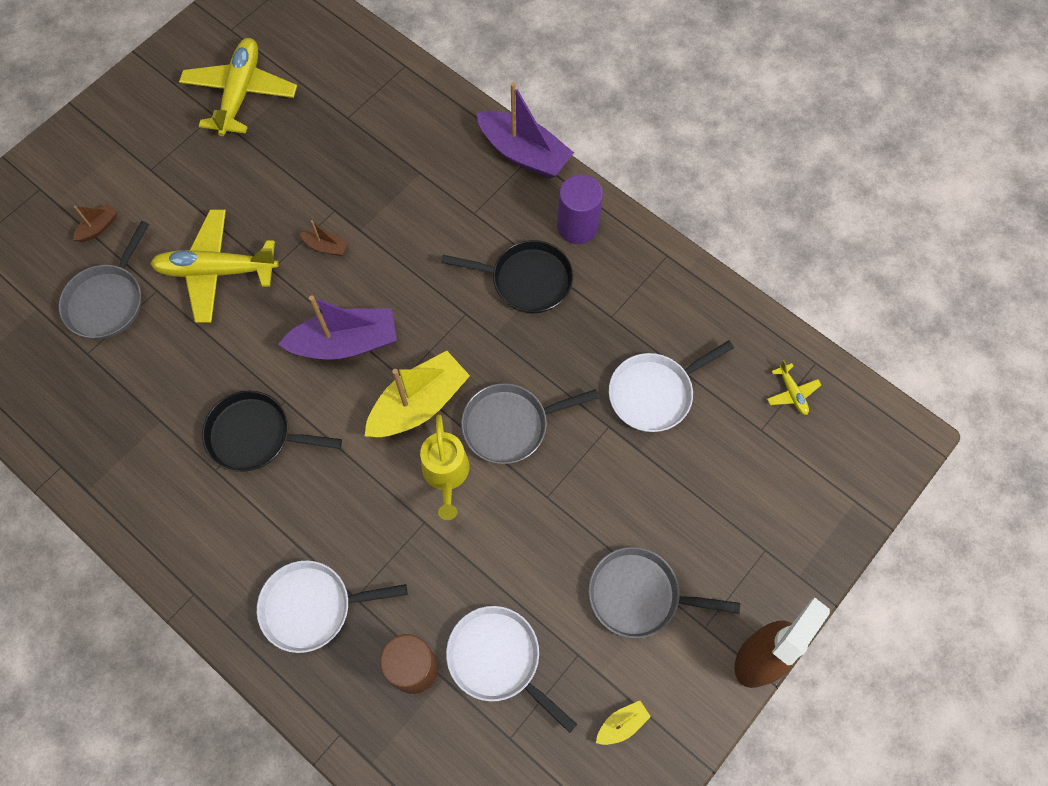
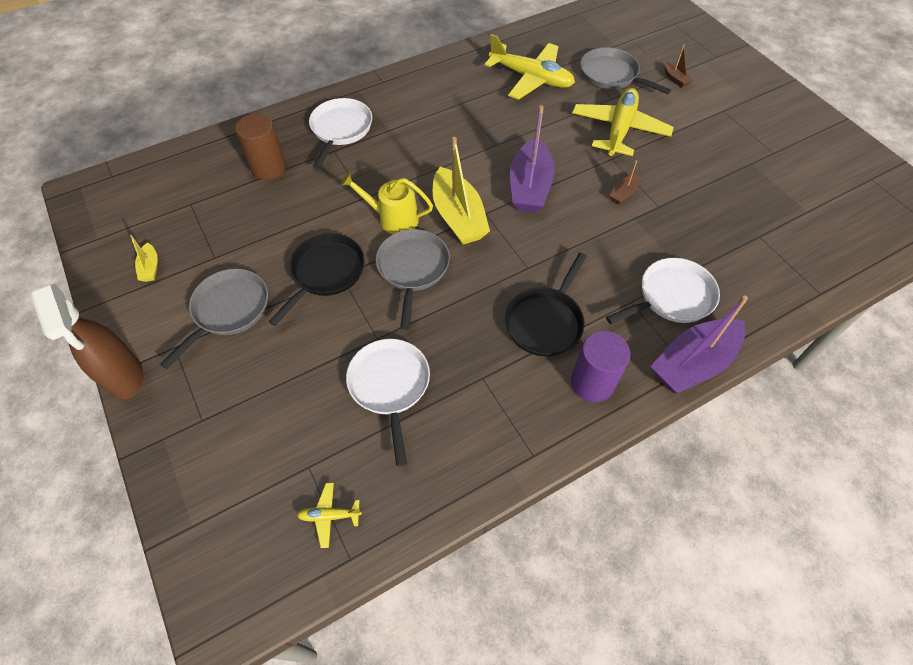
camera: 110 degrees right, 10 degrees down
(240, 93) = (795, 172): yellow plane -> yellow plane (531, 78)
(255, 435) = (476, 126): black pan -> black pan (326, 273)
(498, 659) = (243, 212): white pan -> white pan (672, 297)

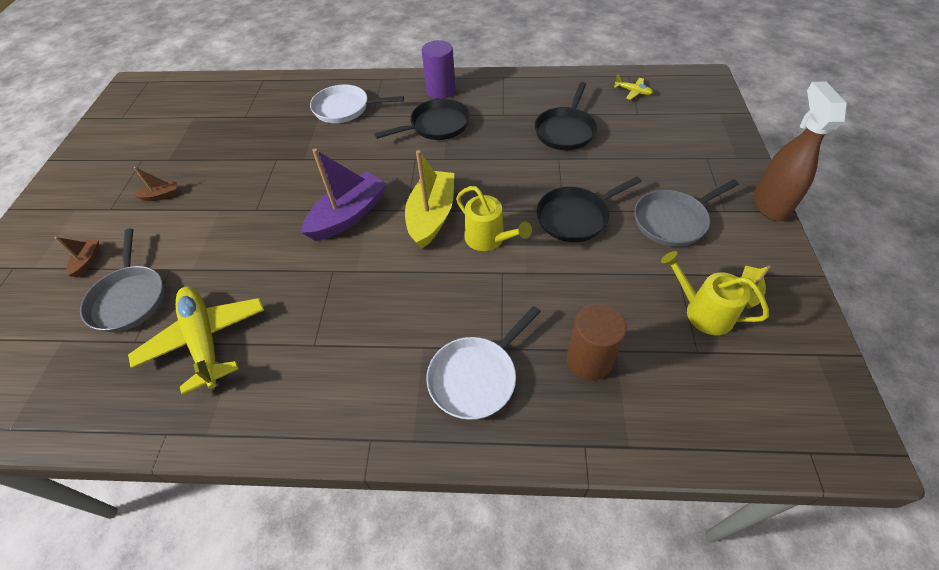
camera: 145 degrees left, 5 degrees down
(188, 234) = (703, 312): none -> yellow watering can
(390, 386) = (565, 131): white pan -> black pan
(413, 269) = (501, 191): grey pan -> none
(619, 129) = (212, 232): yellow plane -> none
(623, 194) = (287, 178): brown boat -> brown boat (161, 195)
(693, 363) = (376, 79): purple boat -> none

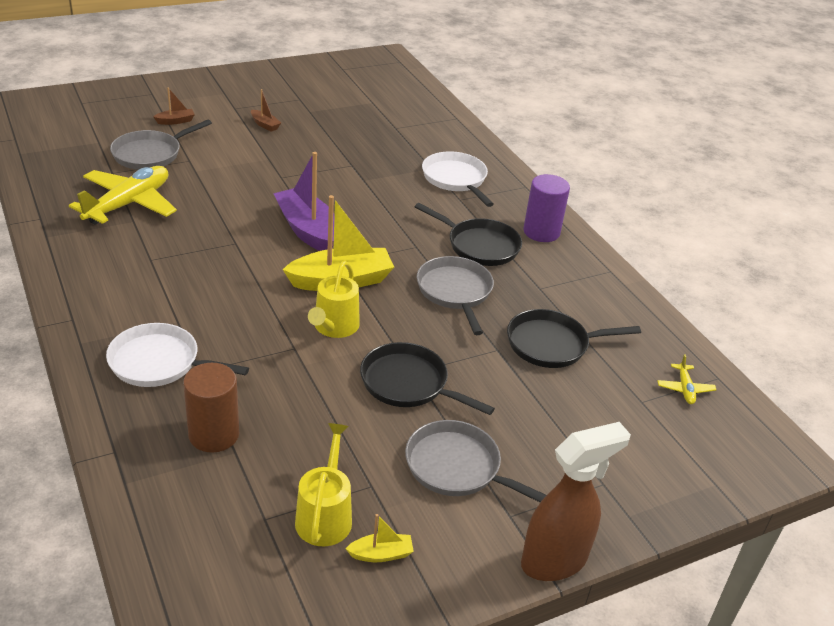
camera: 55 degrees right, 15 degrees down
(348, 215) = (308, 230): purple boat -> purple boat turned 135 degrees counterclockwise
(483, 157) = (455, 292): none -> grey pan

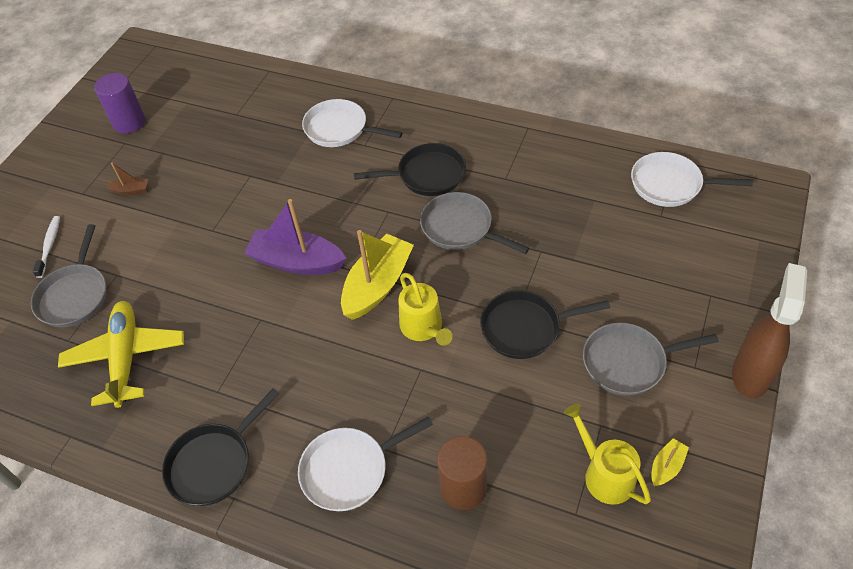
camera: 35 degrees left, 15 degrees up
(175, 121) = (49, 246): brown boat -> white toothbrush
(541, 232) = (450, 130): purple cylinder -> purple cylinder (129, 122)
(552, 344) = (565, 217): black pan -> black pan (214, 463)
(685, 389) = (670, 185): yellow plane -> white pan

